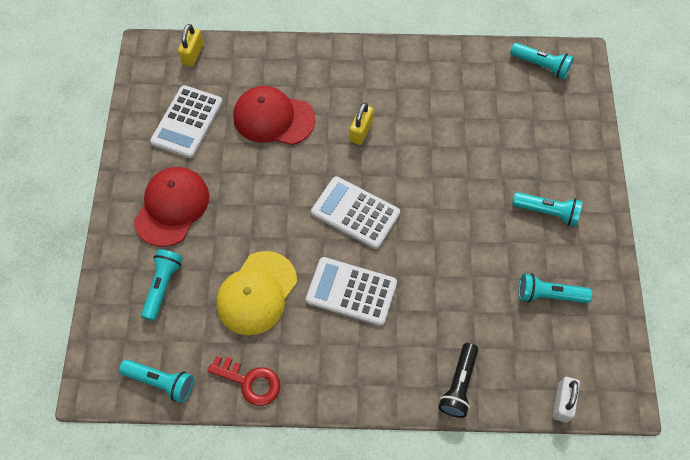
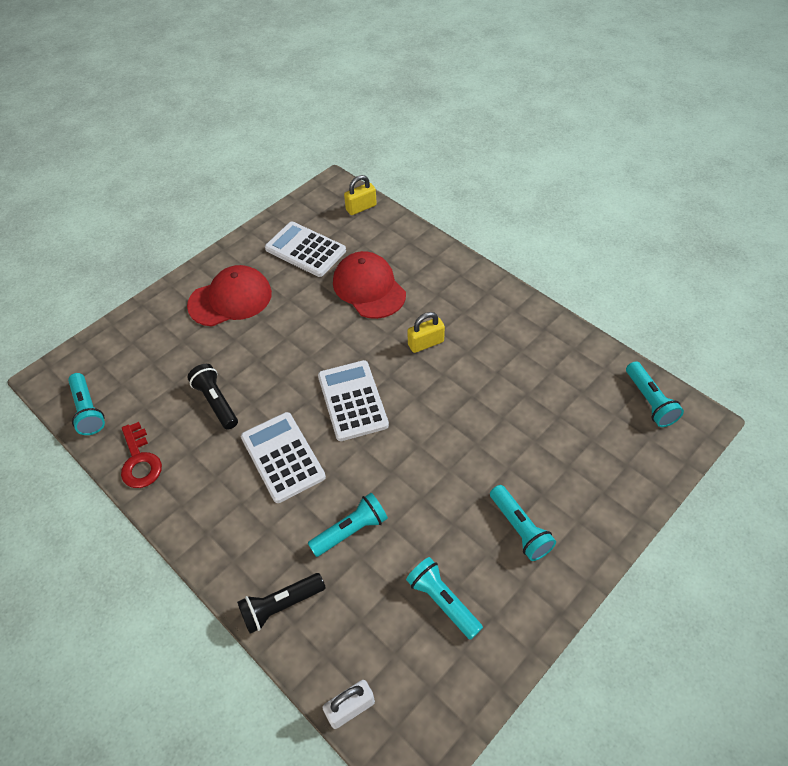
camera: 45 degrees right, 10 degrees down
(163, 286) = (163, 347): turquoise flashlight -> turquoise flashlight (351, 530)
(187, 122) = (305, 250): white calculator -> white calculator turned 60 degrees clockwise
(257, 293) = (216, 402): yellow cap -> black flashlight

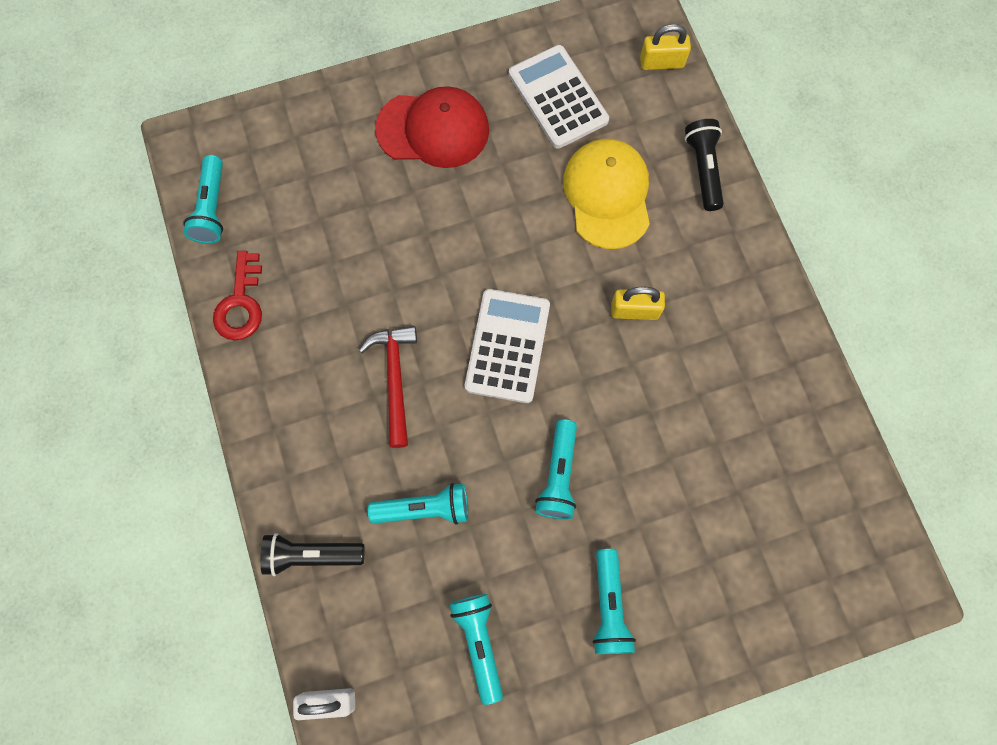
camera: 25 degrees right, 20 degrees up
(216, 402) = (354, 268): black flashlight -> black flashlight (703, 169)
(283, 457) = (394, 379): white calculator -> red hammer
(369, 288) = (607, 195): red cap -> yellow cap
(649, 401) = (861, 531): turquoise flashlight -> turquoise flashlight (558, 475)

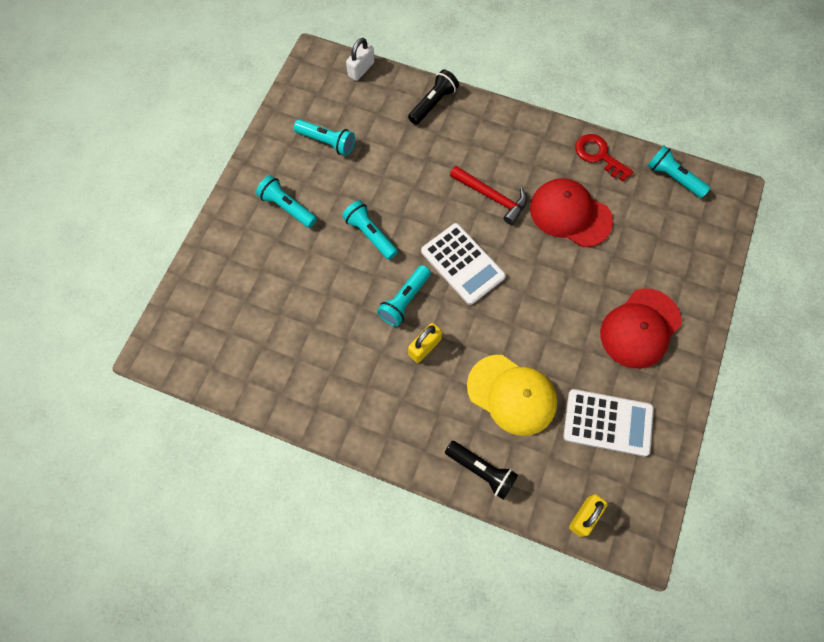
camera: 130 degrees right, 5 degrees down
(349, 281) = (570, 214): none -> red cap
(424, 509) = (410, 163): turquoise flashlight -> turquoise flashlight (404, 300)

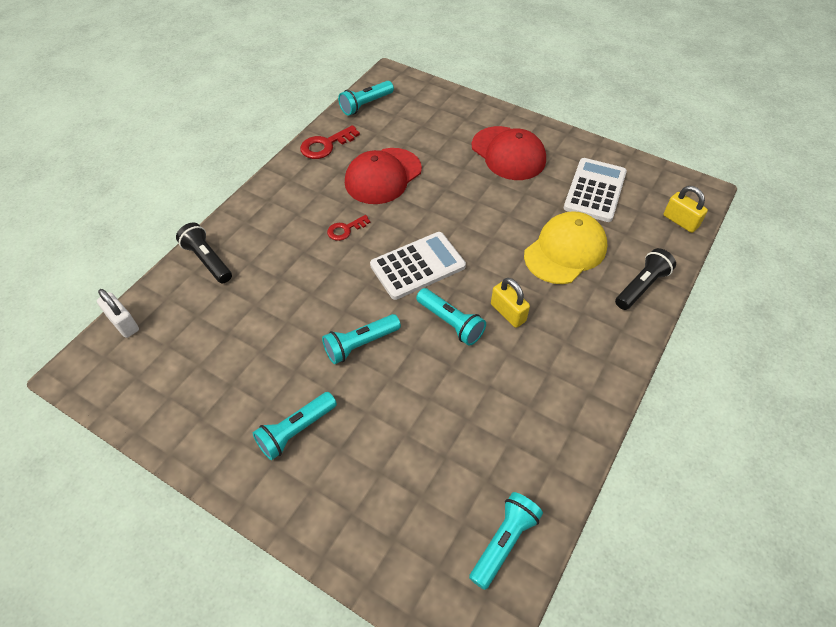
camera: 80 degrees left, 15 degrees down
(327, 142) = (215, 374): turquoise flashlight -> turquoise flashlight (504, 542)
(492, 197) = (345, 230): red hammer -> red key

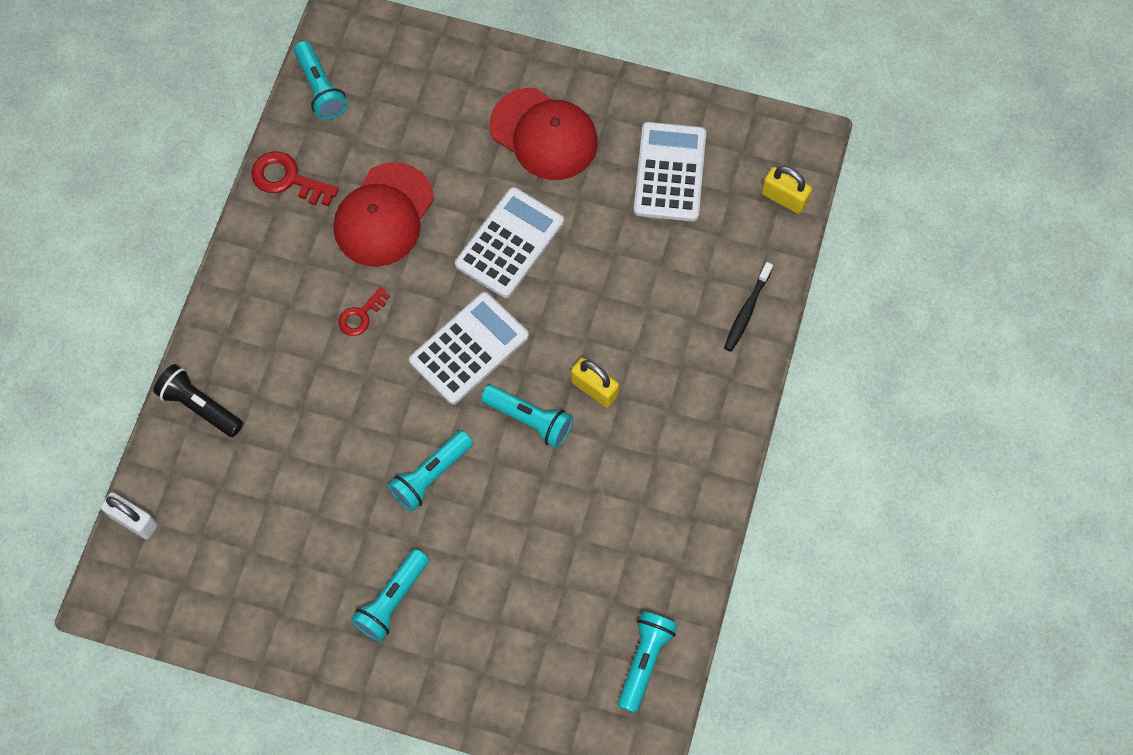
camera: 15 degrees left, 15 degrees up
(325, 145) = (288, 179): red key -> red key turned 75 degrees clockwise
(365, 104) = (320, 89): turquoise flashlight -> turquoise flashlight turned 60 degrees counterclockwise
(467, 208) = (510, 243): none -> white calculator
(565, 251) = (647, 280): yellow cap -> none
(641, 286) = (747, 311): black flashlight -> black toothbrush

